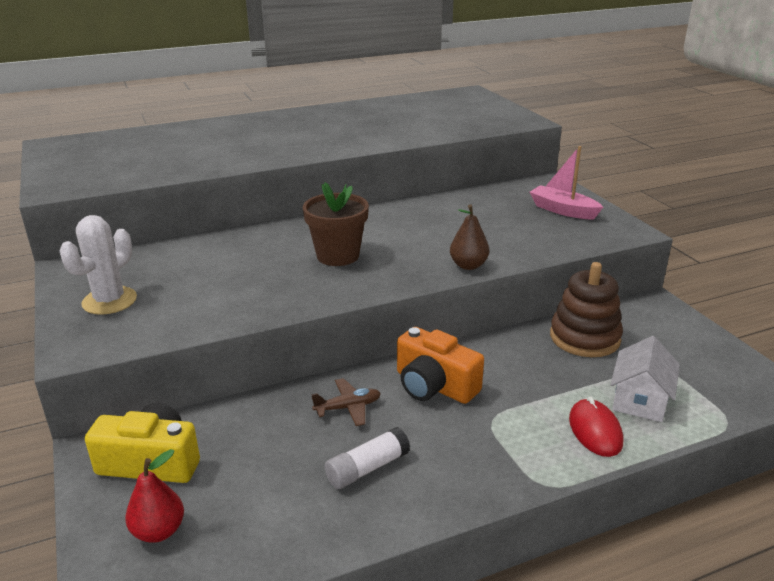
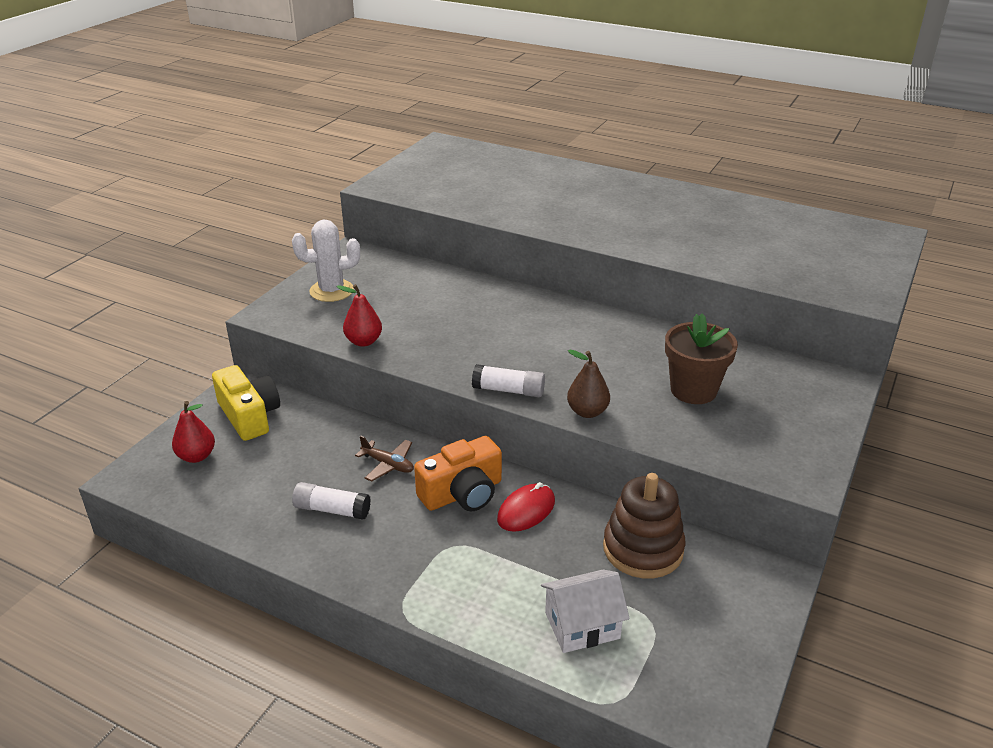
camera: 50 degrees right, 5 degrees up
(220, 317) = (363, 341): none -> red pear
(338, 256) = (512, 342): brown flower pot -> brown flower pot (693, 390)
(397, 283) = (508, 390): none -> white glue stick
(434, 386) = (462, 493): orange camera -> orange camera turned 120 degrees counterclockwise
(563, 210) = (785, 418): pink boat -> none
(595, 430) = (503, 613): red mouse -> red mouse (526, 510)

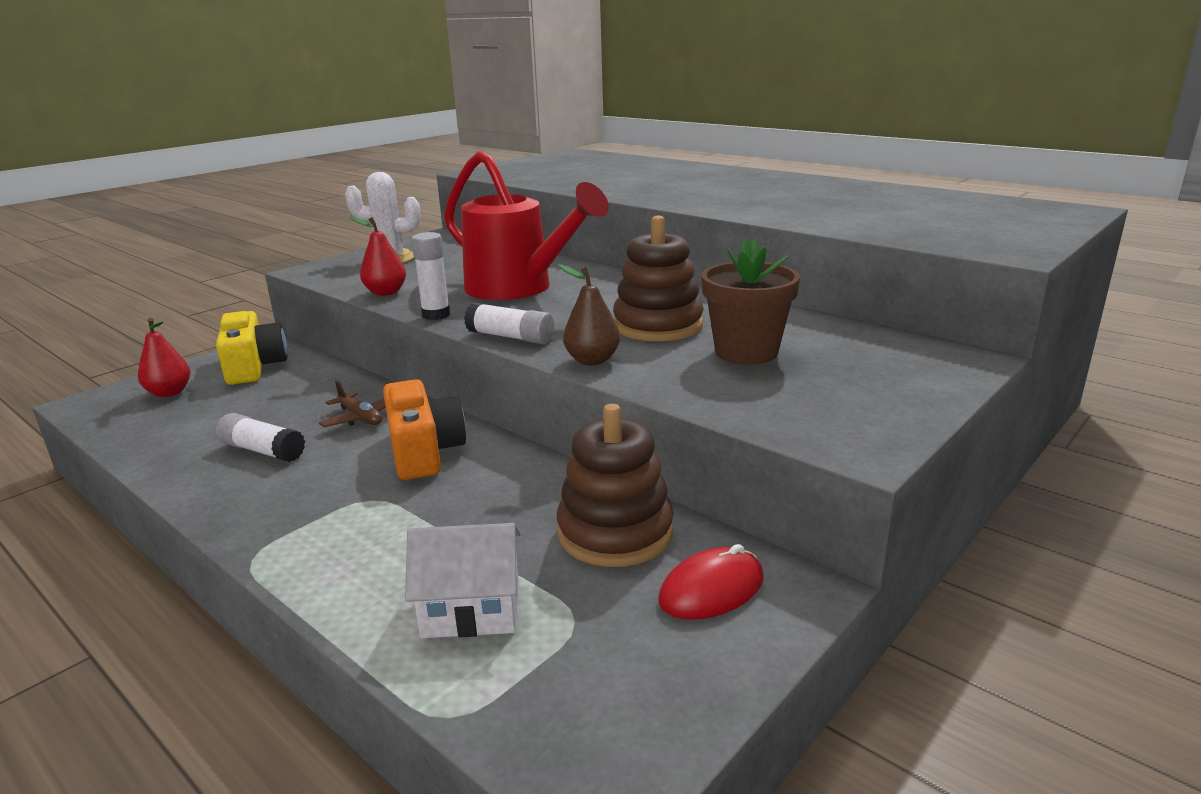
camera: 15 degrees right, 10 degrees down
(429, 368) = (436, 315): none -> white glue stick
(462, 493) = (424, 451): orange camera -> orange camera turned 90 degrees counterclockwise
(475, 326) = (518, 288): none -> red watering can
(526, 510) = (488, 475): red mouse -> red mouse (711, 589)
(614, 365) = (658, 325): none -> brown stacking toy

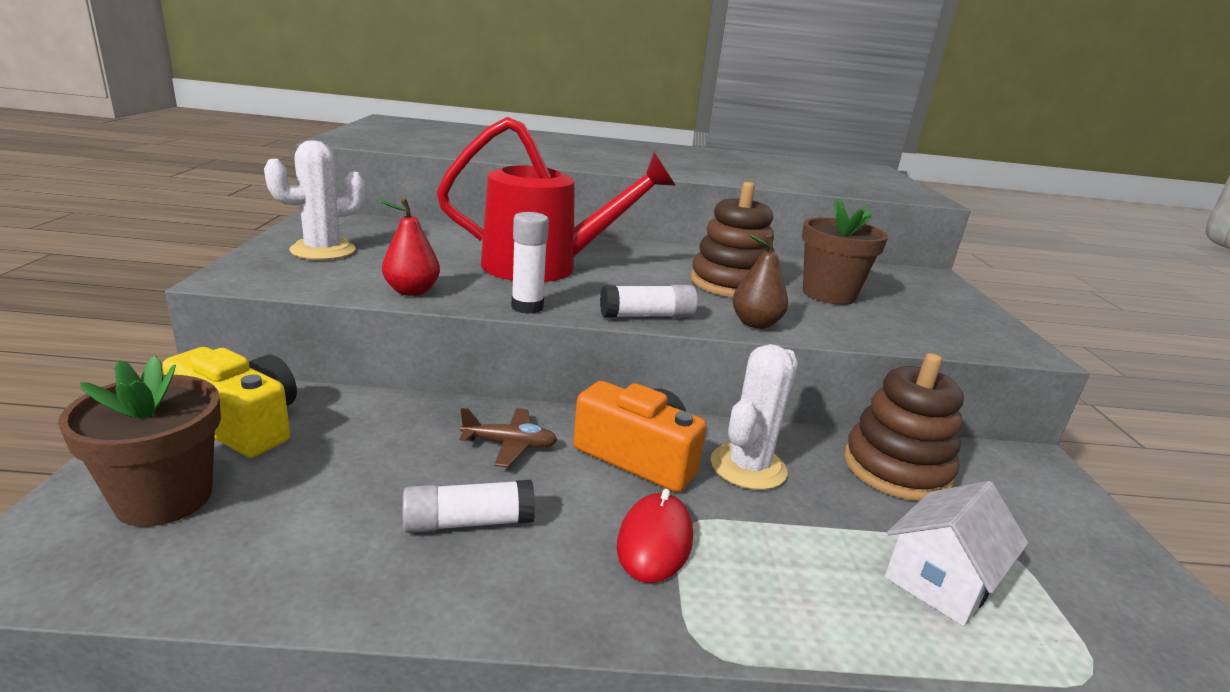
camera: 45 degrees left, 0 degrees up
(169, 393) = (164, 498): red pear -> brown flower pot
(487, 484) = (748, 467): none -> white cactus
(711, 589) = (1010, 484): red mouse -> red mouse (654, 541)

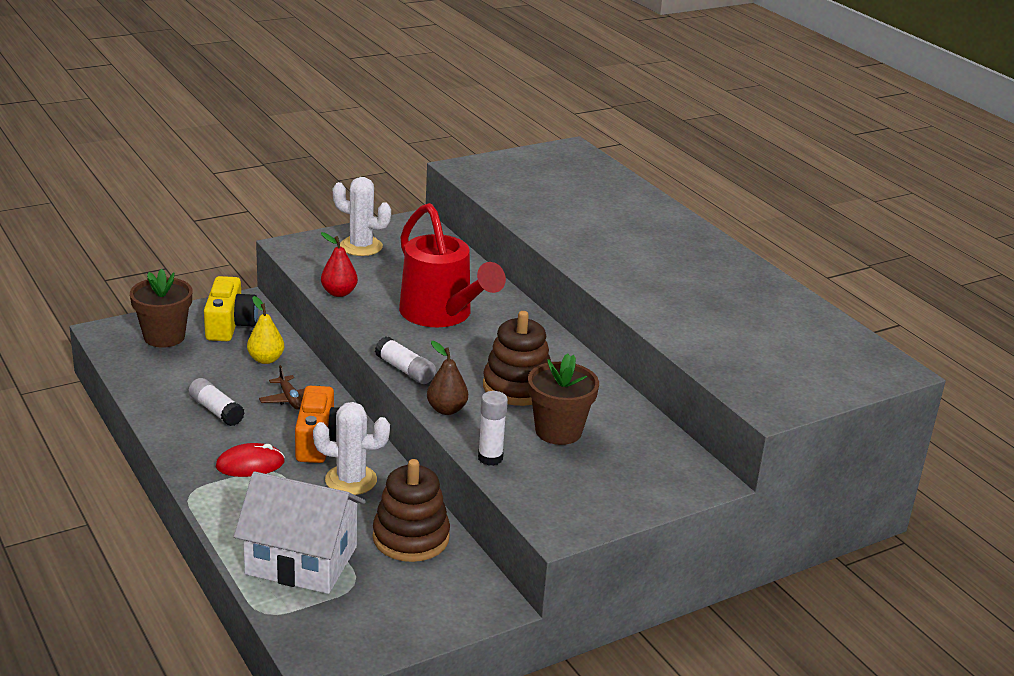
camera: 60 degrees right, 5 degrees up
(383, 428) = (266, 359): none -> yellow pear
(527, 307) = (364, 331): white glue stick -> white glue stick (490, 458)
(940, 579) = (301, 560): white house -> white house, size x1.62

